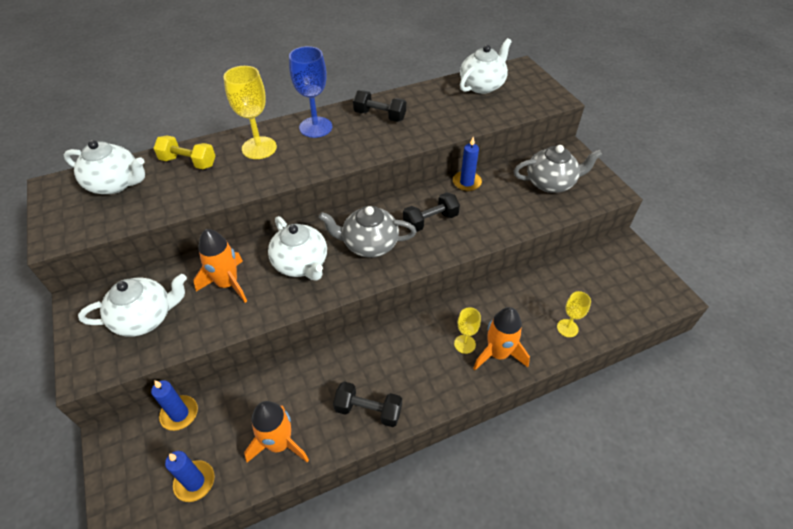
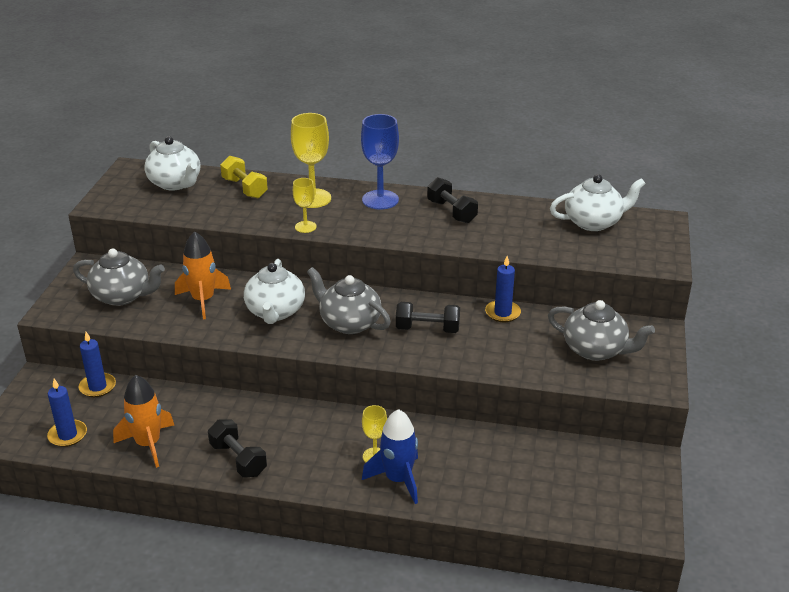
camera: 35 degrees right, 15 degrees down
(145, 317) = (122, 296): white teapot -> grey teapot
(498, 354) = (398, 479): orange rocket -> blue rocket
(567, 328) = (493, 495): yellow goblet -> yellow goblet (305, 227)

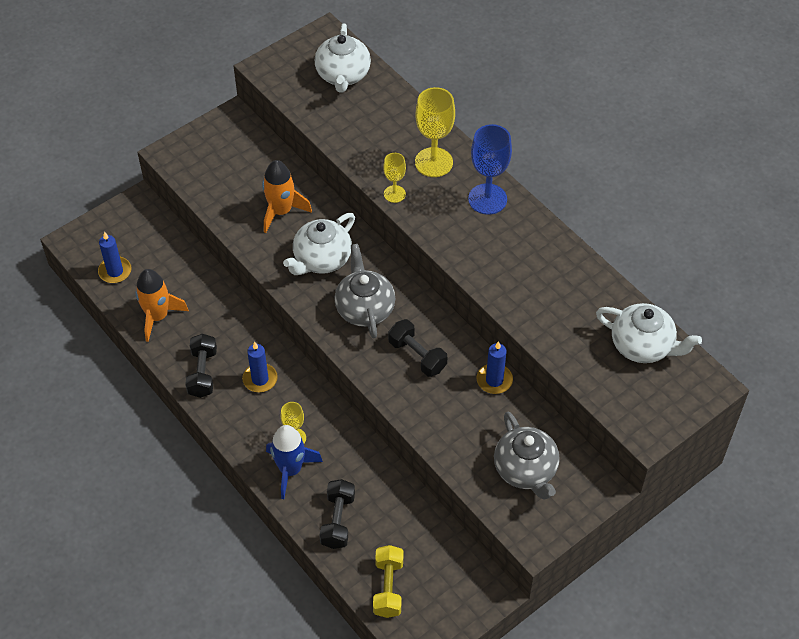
camera: 40 degrees right, 20 degrees up
(97, 387) = (169, 238): blue candle -> blue candle (260, 379)
(122, 296) = (229, 168): grey teapot -> none
(244, 188) = (391, 115): yellow dumbbell -> yellow dumbbell (388, 587)
(451, 212) = (532, 252): black dumbbell -> black dumbbell (338, 520)

